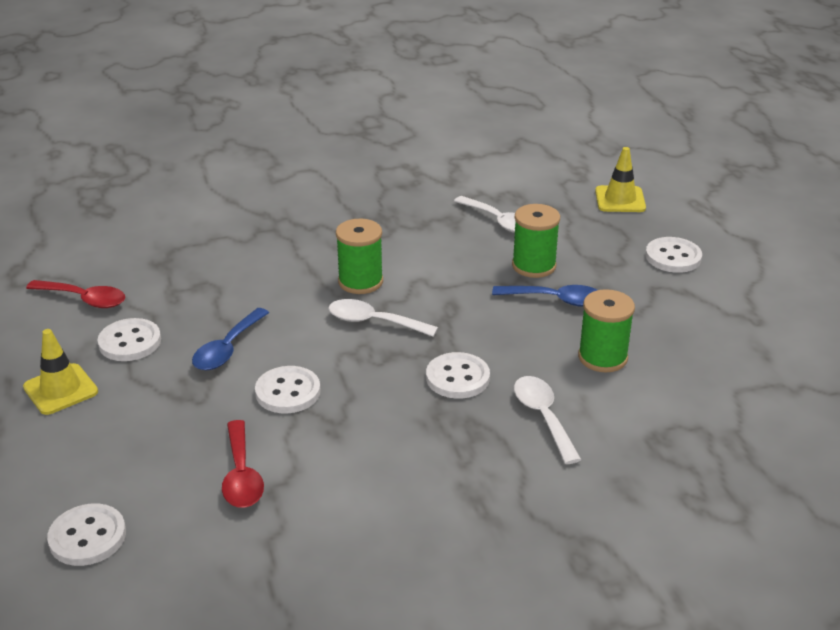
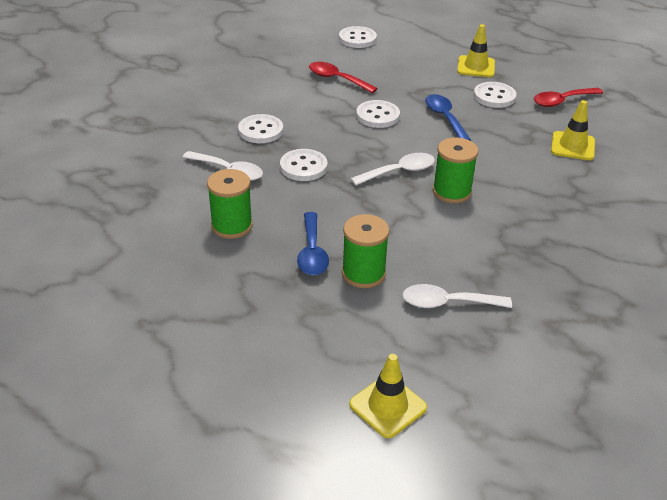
camera: 135 degrees right, 5 degrees up
(181, 259) = (572, 146): none -> yellow traffic cone
(555, 300) = (312, 252): blue spoon -> blue spoon turned 60 degrees counterclockwise
(673, 257) = (266, 354): white button -> white button (260, 130)

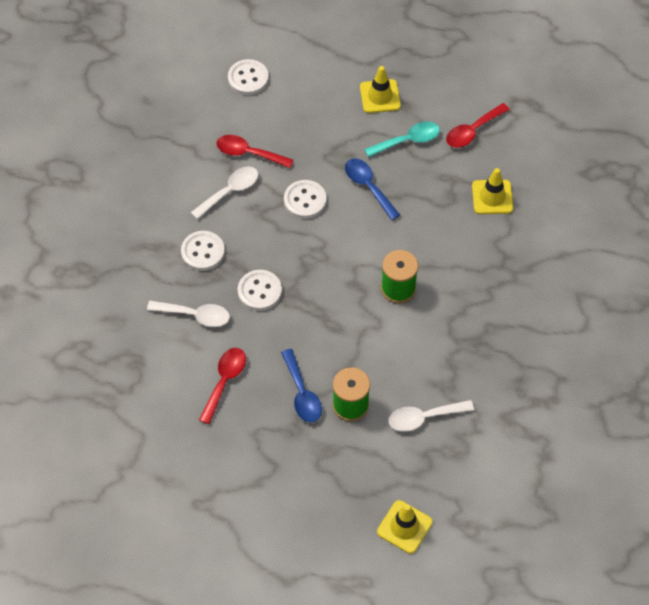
camera: 15 degrees left, 20 degrees up
(232, 226) = (224, 382): green spool -> red spoon
(399, 172) = (346, 275): white spoon -> white spoon (230, 191)
(494, 96) = (407, 141): white button -> turquoise spoon

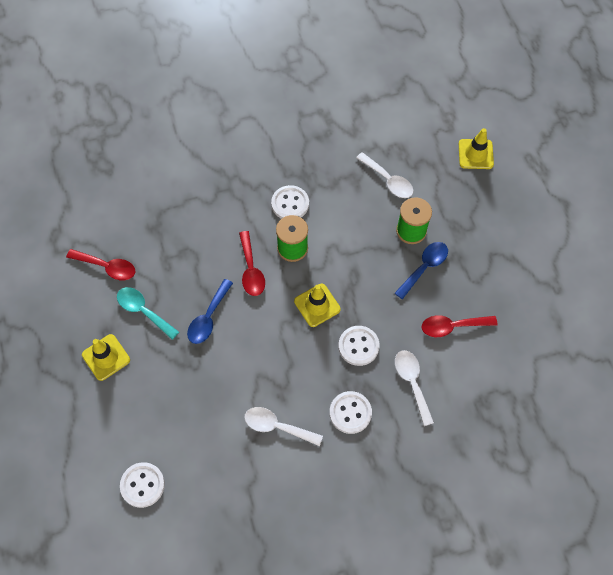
camera: 120 degrees left, 5 degrees up
(249, 153) = (228, 434): red spoon -> red spoon (251, 270)
(305, 200) = (250, 360): white button -> white button (290, 204)
(492, 197) = (167, 223): yellow traffic cone -> yellow traffic cone (317, 305)

